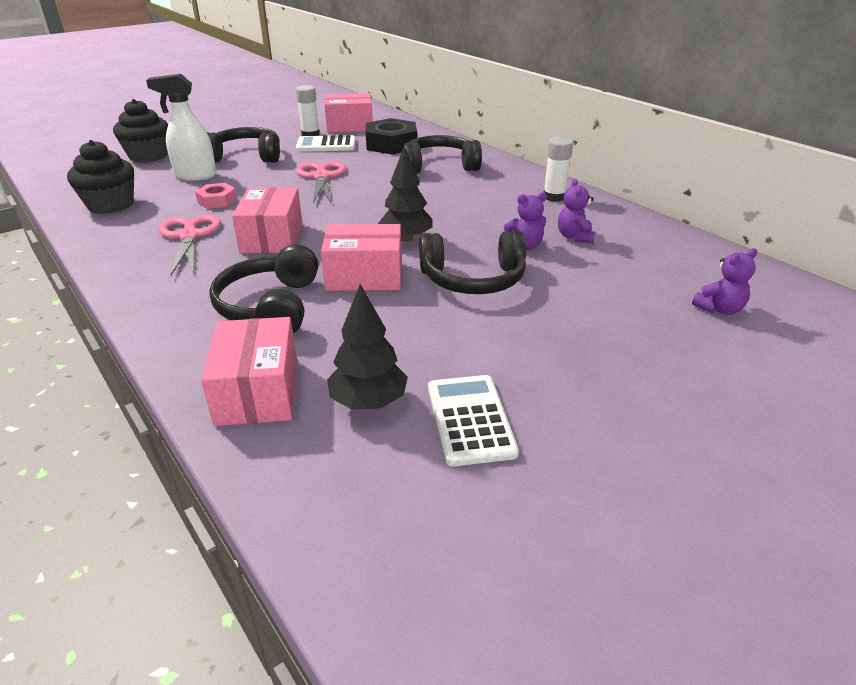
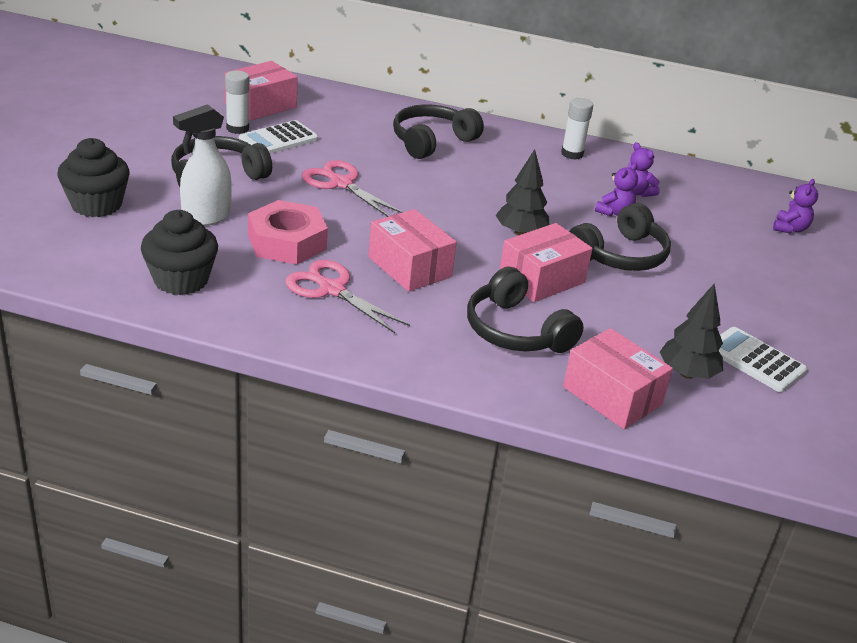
camera: 40 degrees left, 0 degrees up
(217, 201) = (287, 242): pink nut -> pink nut, size x1.82
(391, 144) = (345, 123): black nut -> none

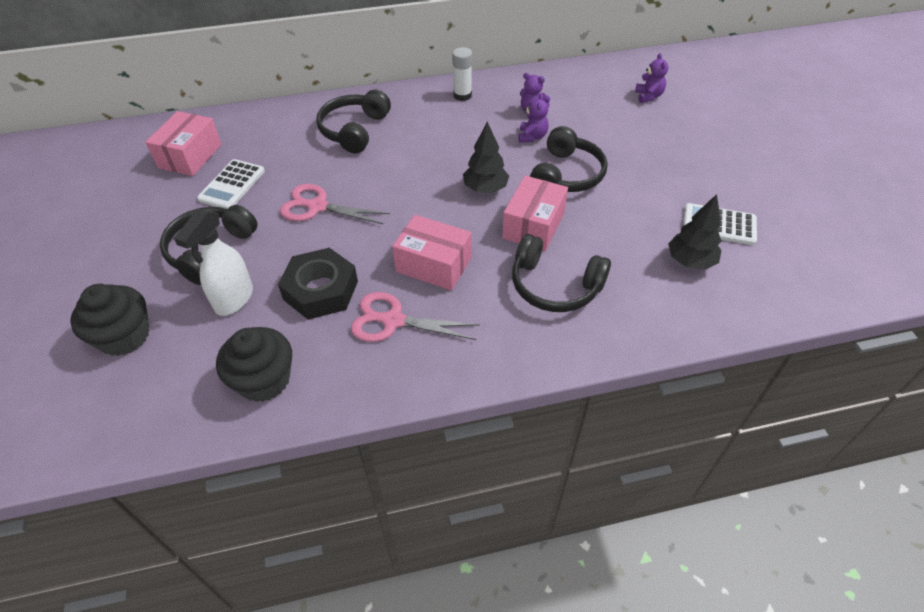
camera: 25 degrees left, 15 degrees up
(237, 128) = (188, 189): white glue stick -> none
(287, 242) = (321, 290): pink nut -> black nut
(612, 396) = (662, 310): pink box -> none

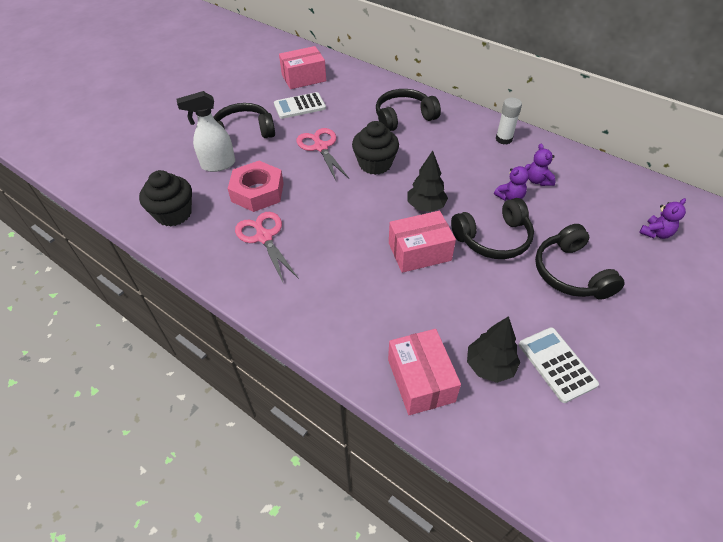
camera: 50 degrees right, 0 degrees up
(124, 336) = (159, 146): black cupcake -> black cupcake (375, 164)
(321, 290) = (257, 192): black nut -> pink nut
(433, 265) = (328, 225): pink box -> pink box (420, 380)
(554, 286) = (374, 297): black headphones -> black headphones (570, 273)

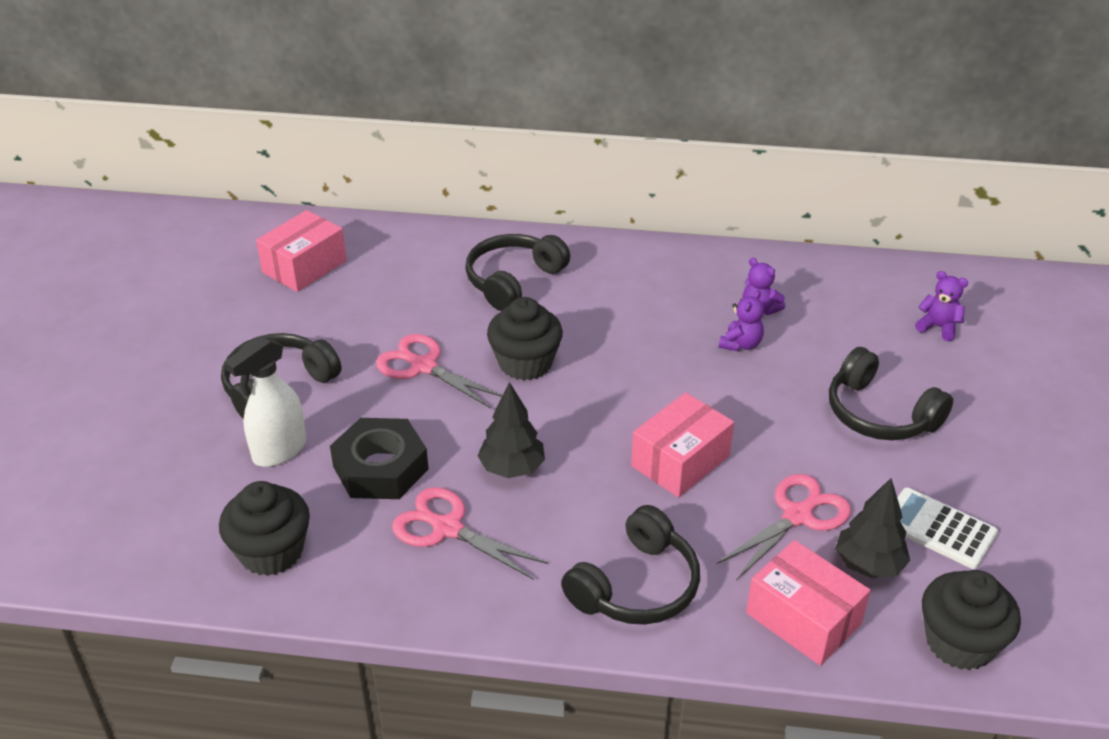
camera: 30 degrees left, 10 degrees down
(257, 192) = (381, 468): pink nut -> black nut
(299, 106) = (336, 314): white calculator -> none
(426, 206) = (642, 397): black tree -> black tree (512, 468)
(466, 314) = (797, 516): none -> pink scissors
(493, 238) = (760, 407): black headphones -> black headphones (636, 586)
(504, 139) = (675, 267): white glue stick -> none
(514, 447) = (959, 642): none -> black cupcake
(655, 233) = (938, 327): purple teddy bear -> purple teddy bear turned 75 degrees counterclockwise

